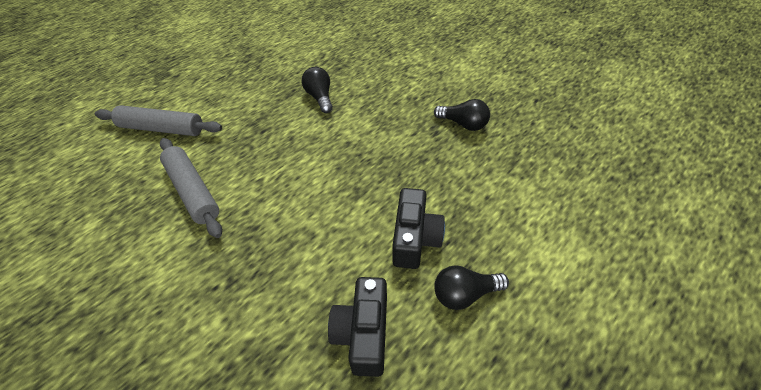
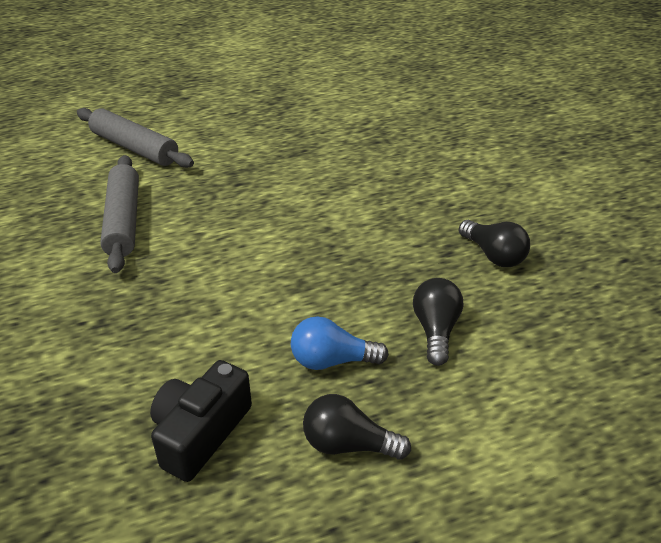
camera: 25 degrees right, 10 degrees down
(320, 97) = (329, 167): black light bulb -> black light bulb (435, 330)
(415, 238) = (332, 360): black camera -> blue light bulb

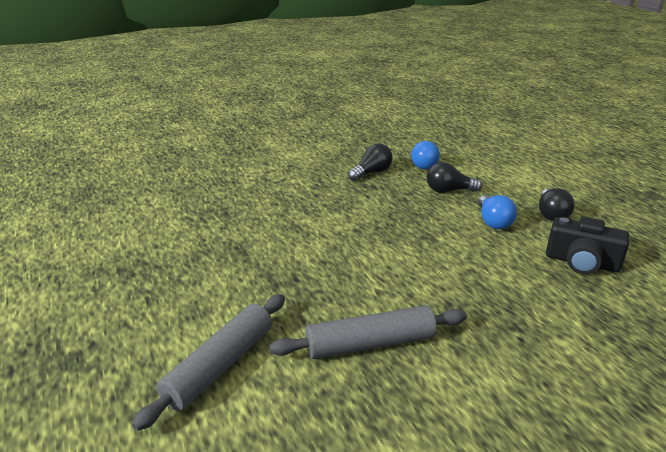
camera: 95 degrees left, 10 degrees down
(535, 316) = (423, 164): none -> blue light bulb

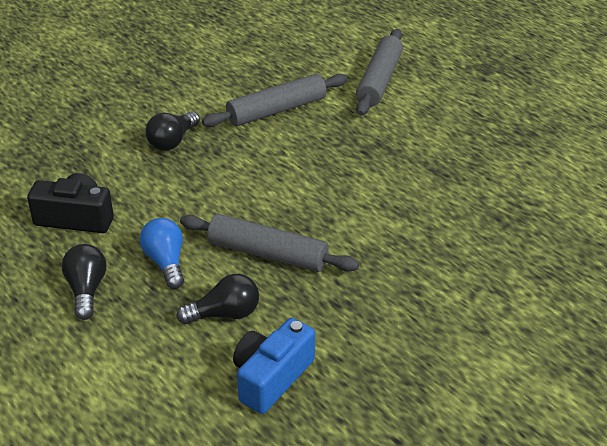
camera: 165 degrees right, 10 degrees up
(372, 173) = (349, 336): black light bulb -> black light bulb (172, 141)
(413, 216) = (267, 254): none -> grey rolling pin
(423, 164) = (271, 377): blue light bulb -> blue camera

